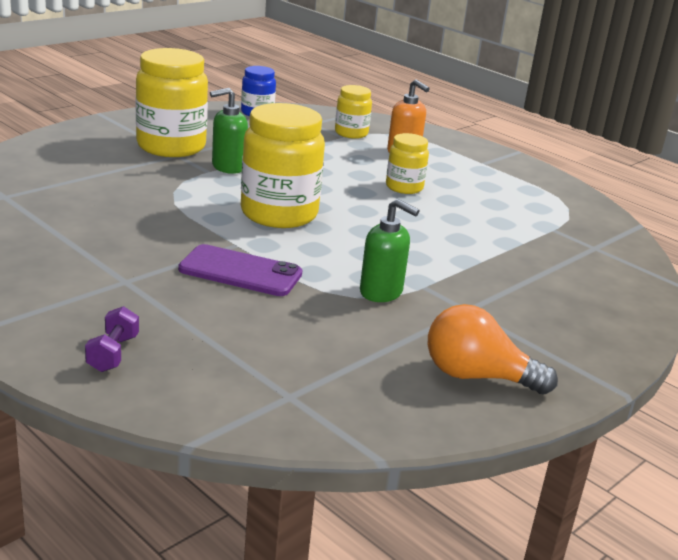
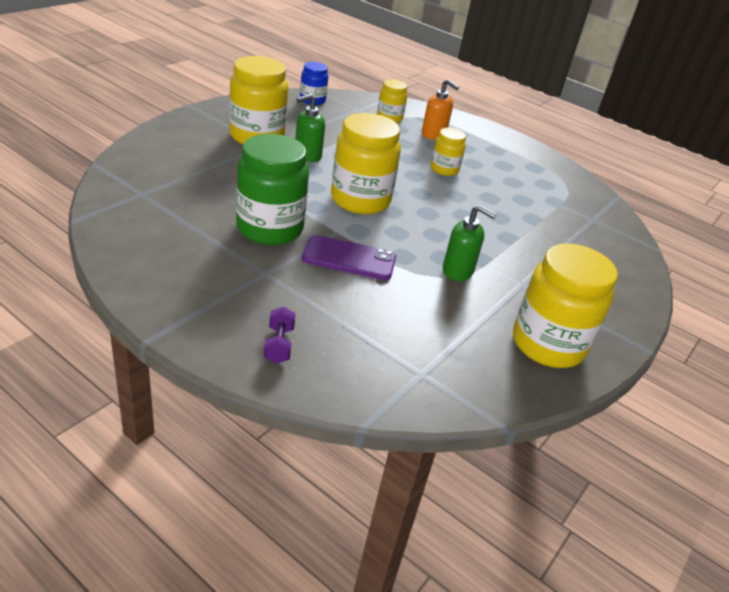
camera: 10 degrees left, 10 degrees up
(150, 237) = (270, 228): none -> green jar
(477, 376) = (548, 344): orange light bulb -> yellow jar

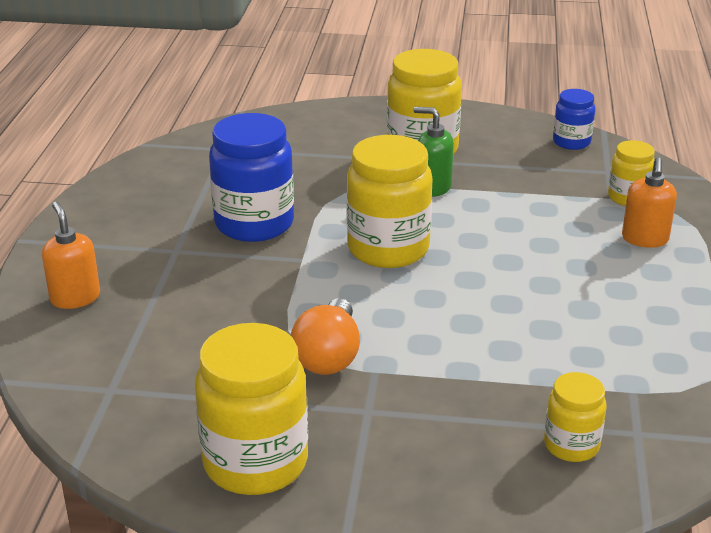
camera: 65 degrees right, 5 degrees down
(270, 228) = (254, 224): green jar -> blue jar
(279, 345) = (75, 298): purple dumbbell -> orange soap dispenser
(349, 258) = (260, 283): purple phone -> none
(444, 169) = (561, 275): yellow jar -> yellow jar (571, 445)
(458, 271) = (328, 356): green soap dispenser -> orange light bulb

